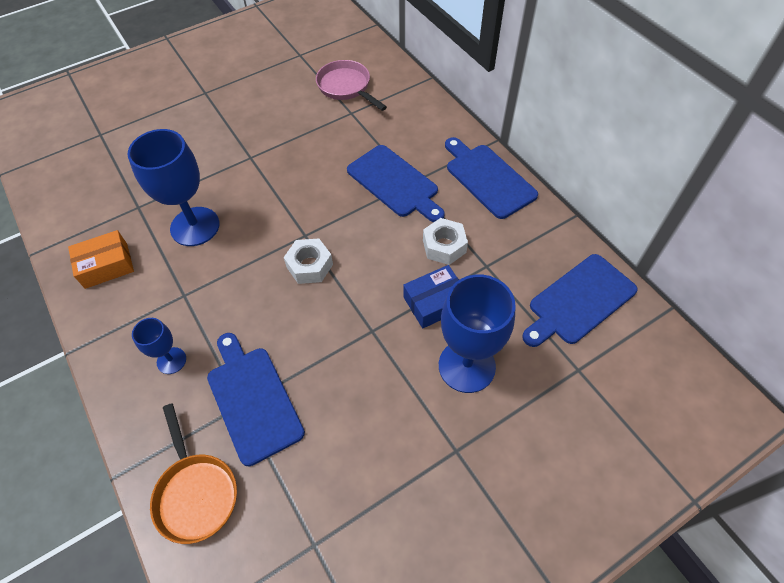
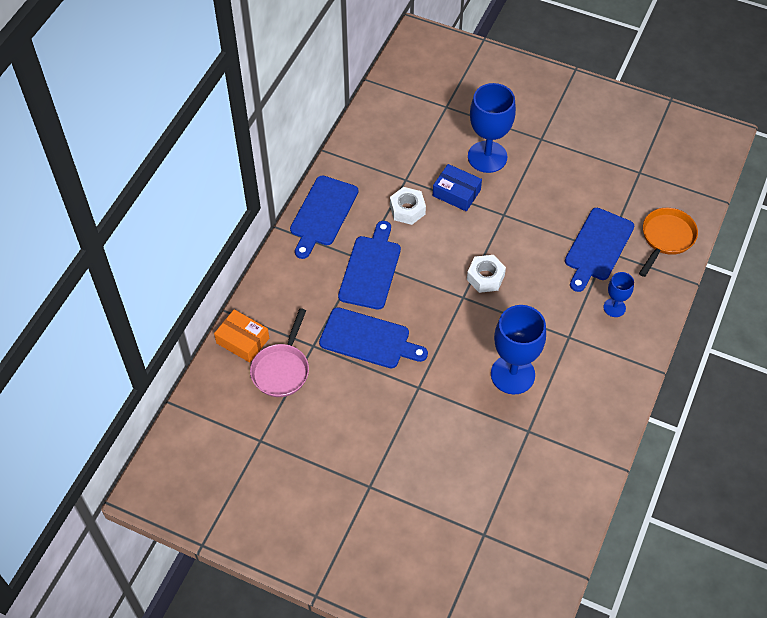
camera: 125 degrees left, 0 degrees up
(106, 265) = (590, 406): orange box -> orange box (242, 340)
(578, 301) = (396, 123): blue cutting board -> blue cutting board (369, 339)

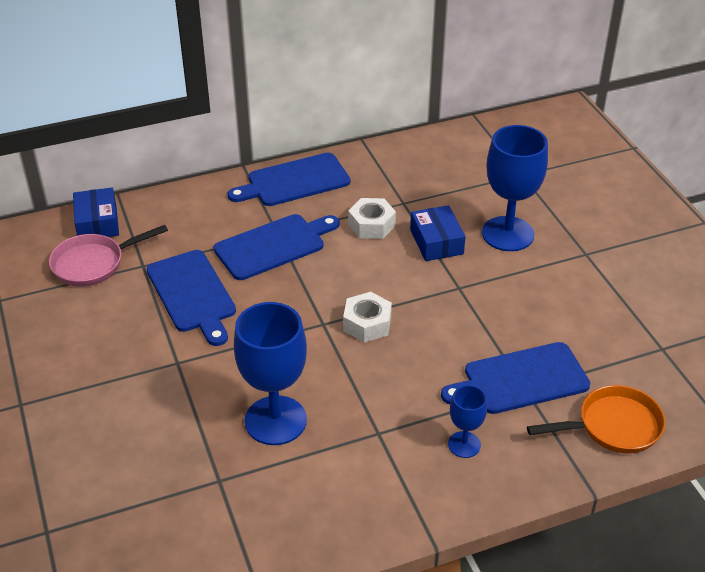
camera: 45 degrees right, 15 degrees down
(242, 340) = (97, 223): orange box -> blue box

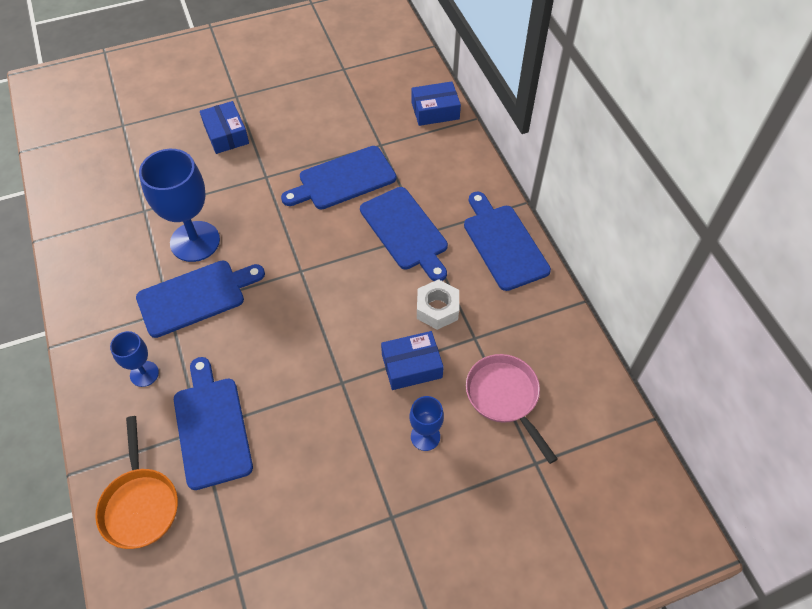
camera: 90 degrees right, 15 degrees up
(93, 264) = (383, 114): pink pan -> pink pan (505, 397)
(94, 408) = (226, 134): none -> blue box
(358, 410) = (196, 297): none -> blue cutting board
(367, 323) = (297, 304): white nut -> none
(507, 234) = (425, 436): blue goblet -> blue goblet, size x0.52

